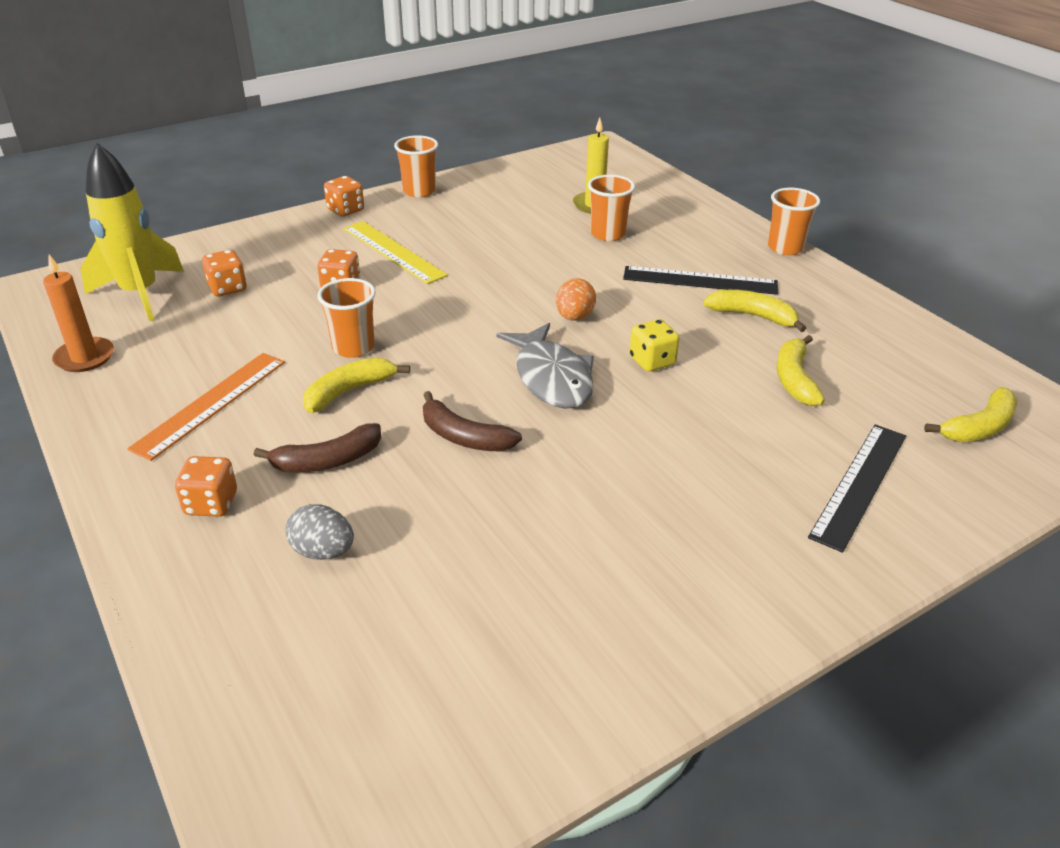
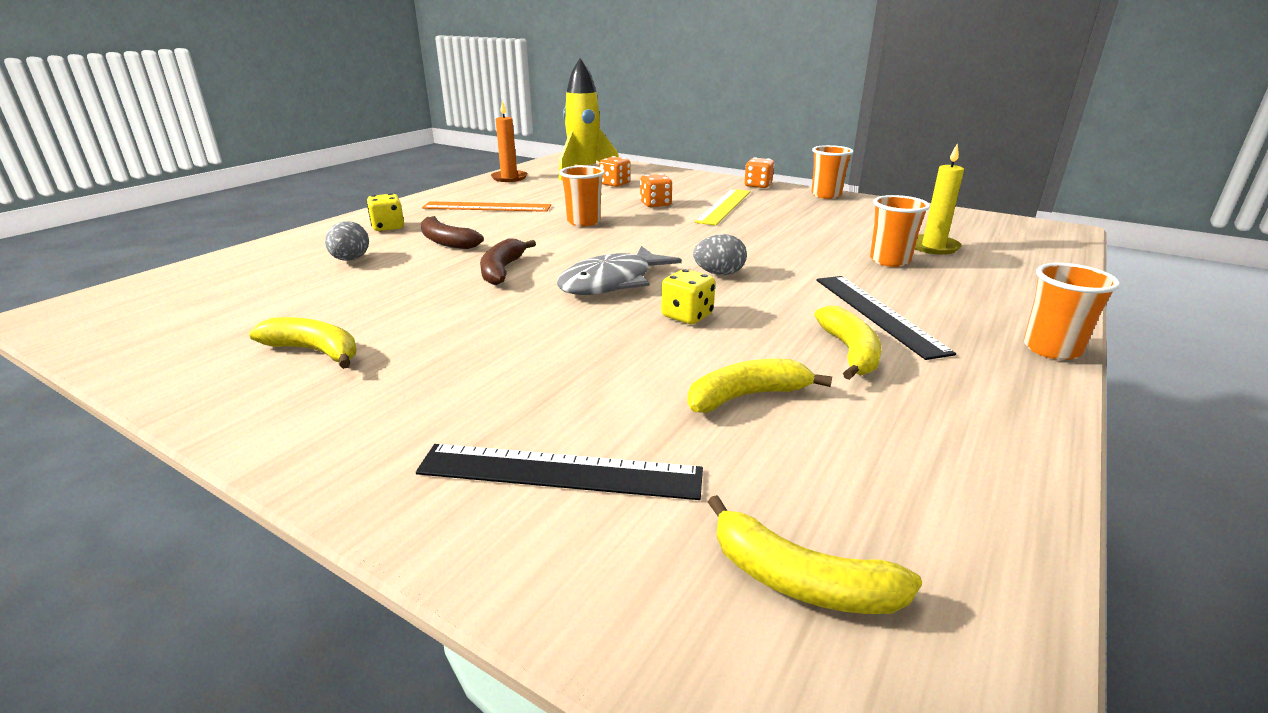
camera: 65 degrees right, 10 degrees down
(211, 503) = (388, 227): orange dice -> yellow dice
(349, 391) = (530, 231): yellow banana -> yellow banana (315, 351)
(574, 317) = (719, 274): orange egg -> grey egg

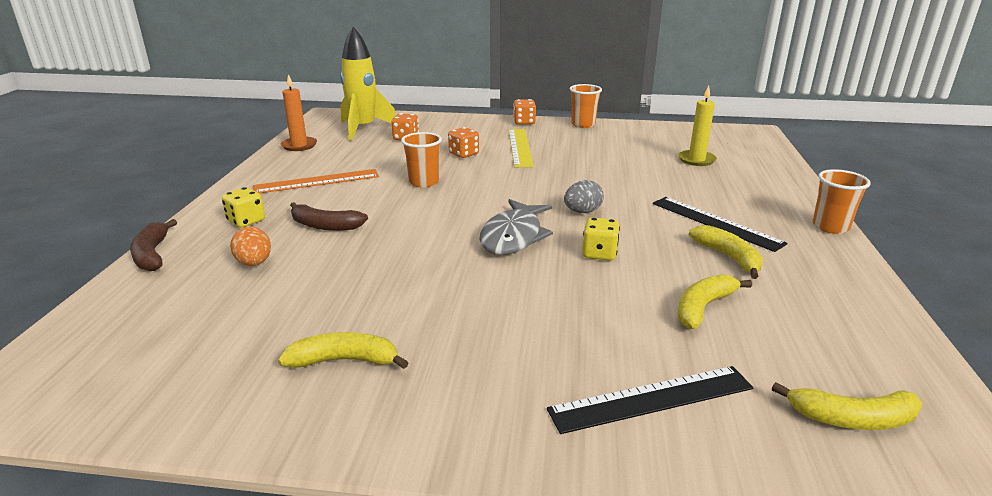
camera: 25 degrees left, 0 degrees up
(350, 260) = (254, 263): grey egg -> orange egg
(502, 270) = (411, 244): brown banana -> brown banana (152, 254)
(889, 261) = (681, 177): orange cup -> none

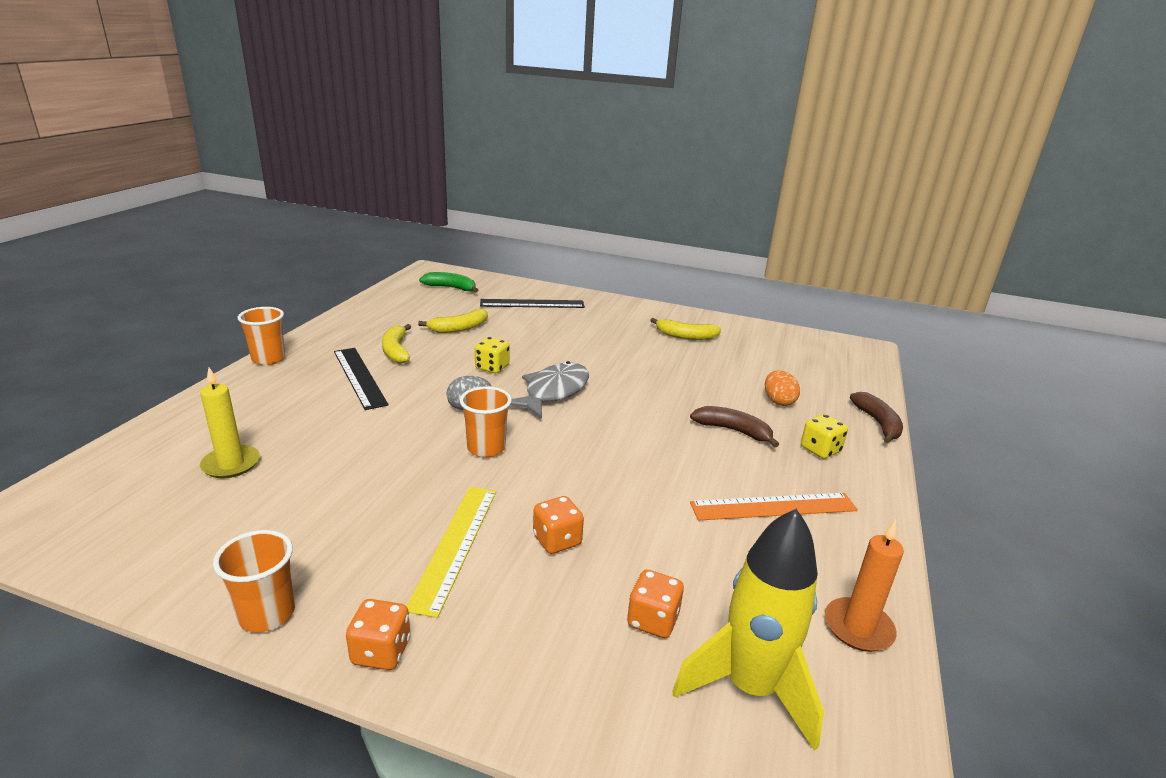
camera: 170 degrees left, 0 degrees up
(424, 182) = (628, 481): orange cup -> orange cup (486, 448)
(851, 419) = (451, 288): yellow banana -> green banana

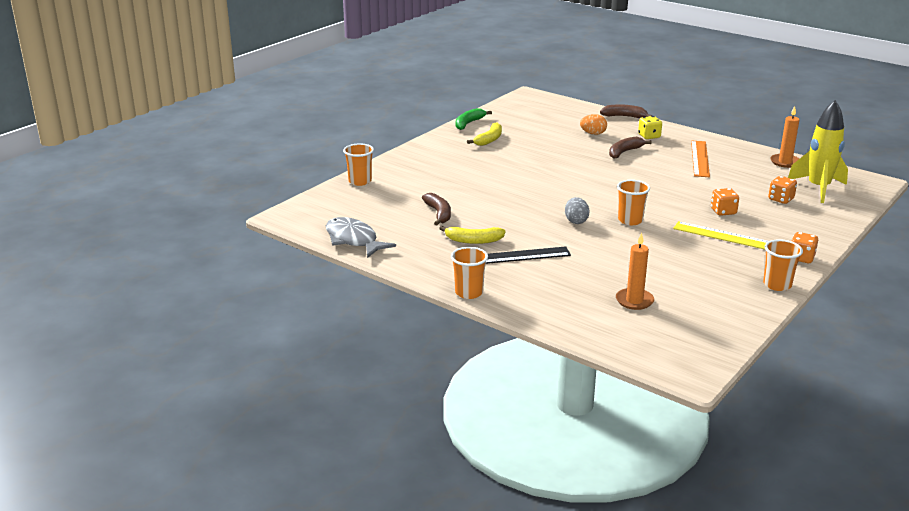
camera: 70 degrees left, 0 degrees up
(231, 464) = (634, 301): yellow candle -> orange candle
(451, 288) = (342, 210): green banana -> green banana (468, 123)
(459, 328) = (439, 214): yellow banana -> brown banana
(492, 367) = (517, 208): yellow dice -> none
(521, 288) = (360, 181): none -> orange cup
(532, 304) = (400, 181): black ruler -> none
(553, 392) = (562, 193): grey fish -> grey fish (353, 240)

